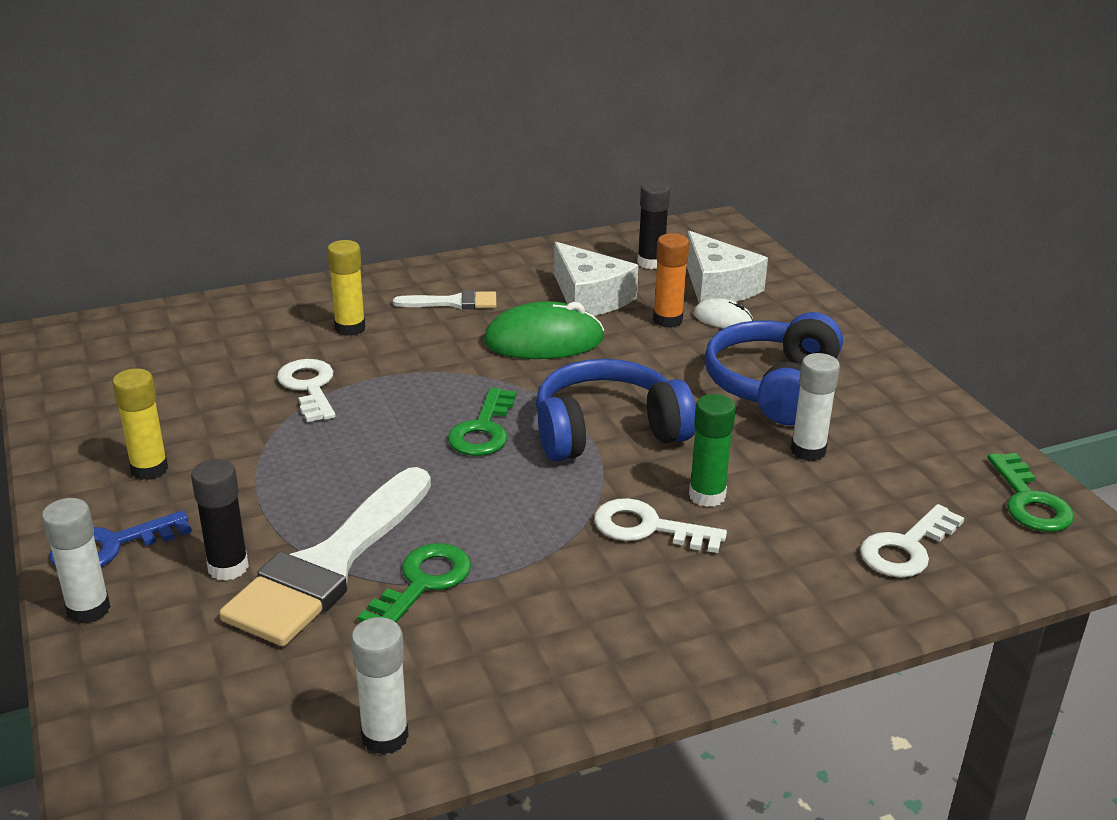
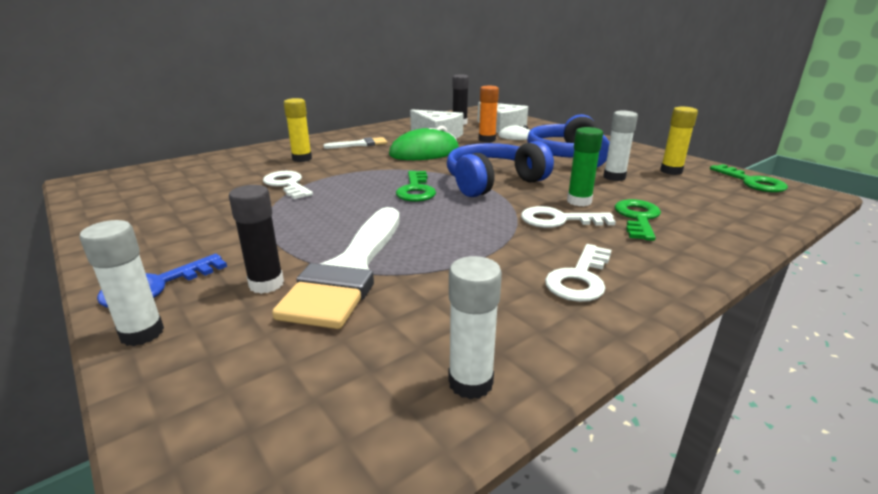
camera: 15 degrees left, 5 degrees down
(149, 469) = (180, 236): yellow glue stick -> yellow glue stick (671, 171)
(422, 583) = (429, 270): green key -> green key (637, 218)
(906, 548) = (717, 209): white key -> white key (580, 278)

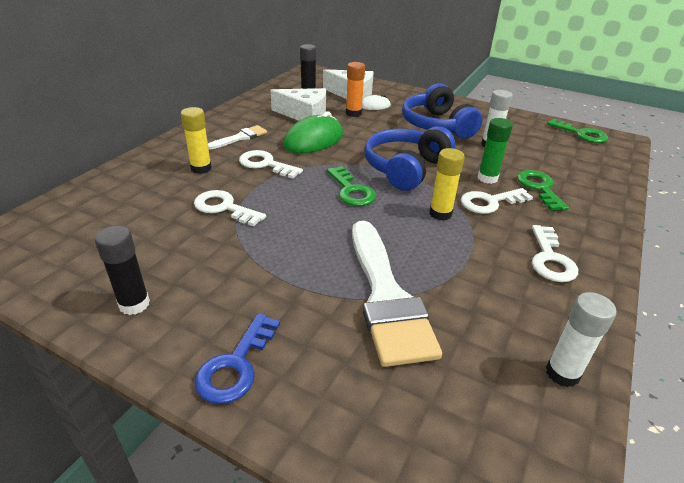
camera: 25 degrees left, 10 degrees up
(142, 333) = (285, 418): white glue stick -> none
(266, 284) = (334, 332): black glue stick -> black glue stick (134, 304)
(359, 163) = (265, 164): none -> white key
(671, 171) = (523, 131): yellow glue stick -> yellow glue stick (440, 214)

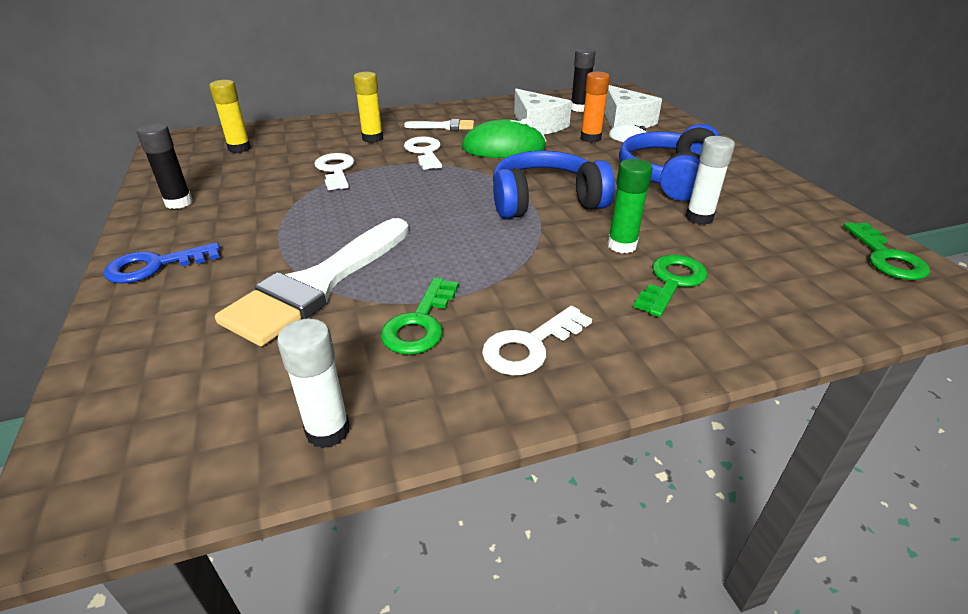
camera: 45 degrees right, 0 degrees up
(351, 191) = (454, 198): green key -> green key (420, 323)
(440, 214) = (497, 251): yellow glue stick -> yellow glue stick (239, 148)
(490, 202) = (574, 266): white key -> none

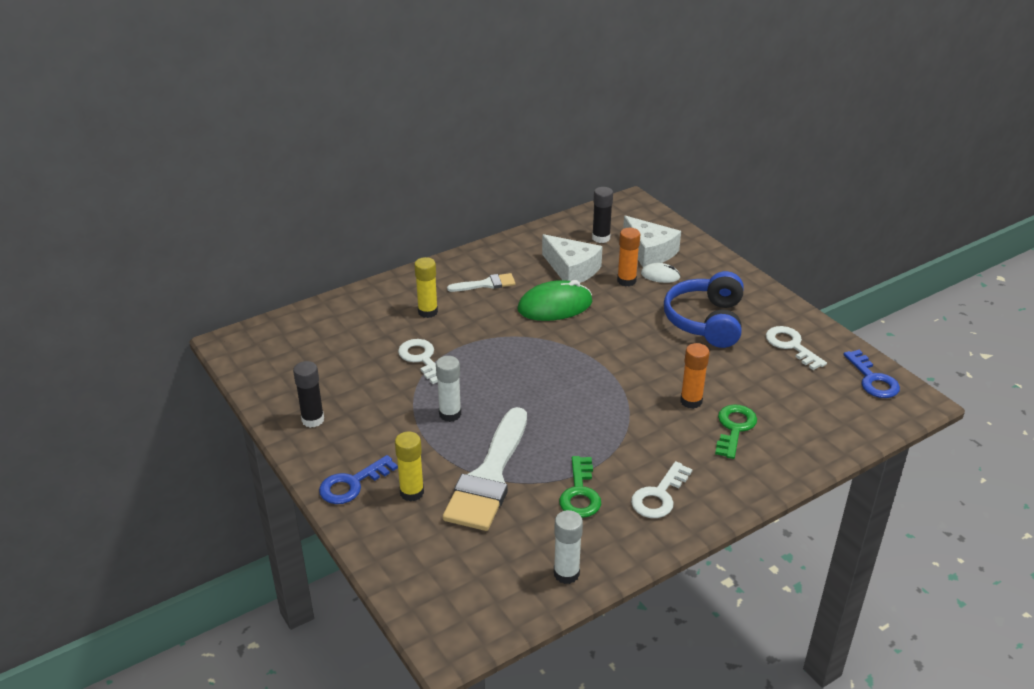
camera: 15 degrees left, 0 degrees up
(239, 148) = (310, 345): yellow glue stick -> yellow glue stick (412, 492)
(424, 152) = (487, 323): white key -> white key (791, 346)
(545, 201) = (617, 365): blue headphones -> none
(622, 245) = (691, 401): green glue stick -> orange glue stick
(699, 218) = (740, 363): white glue stick -> white glue stick (450, 414)
(886, 257) = (873, 379): green key -> blue key

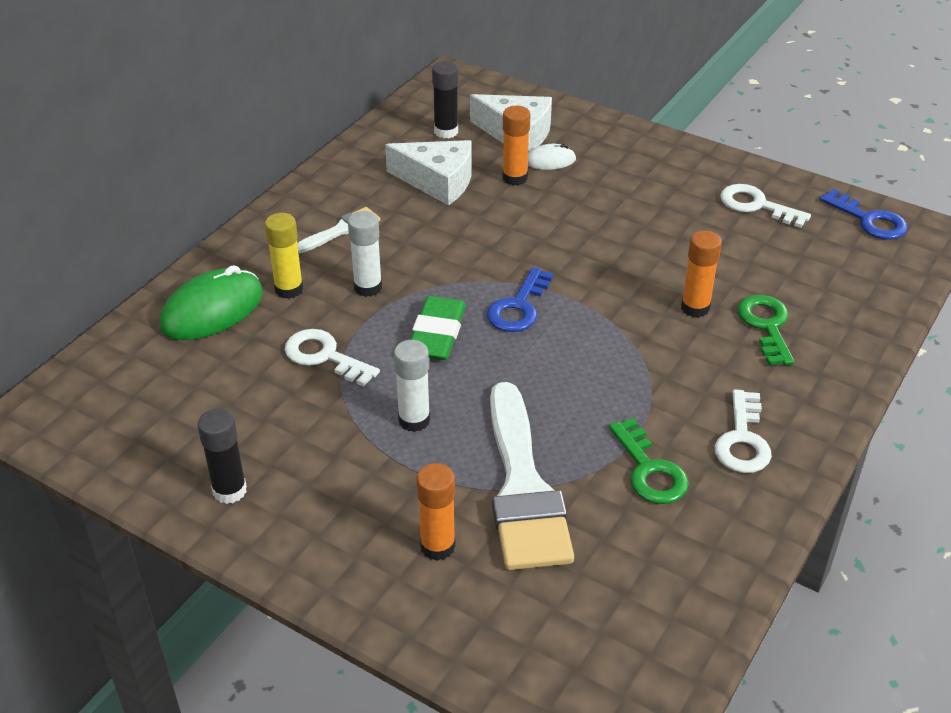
camera: 25 degrees left, 5 degrees up
(352, 484) = (348, 564): blue key -> blue key (518, 307)
(412, 492) = (437, 546): yellow glue stick -> orange glue stick
(502, 366) = (437, 334): none -> green eraser
(555, 306) = (449, 234): green mouse -> green mouse (212, 310)
(566, 573) = (707, 583): white glue stick -> white glue stick (368, 287)
(706, 321) = (642, 203): blue headphones -> none

